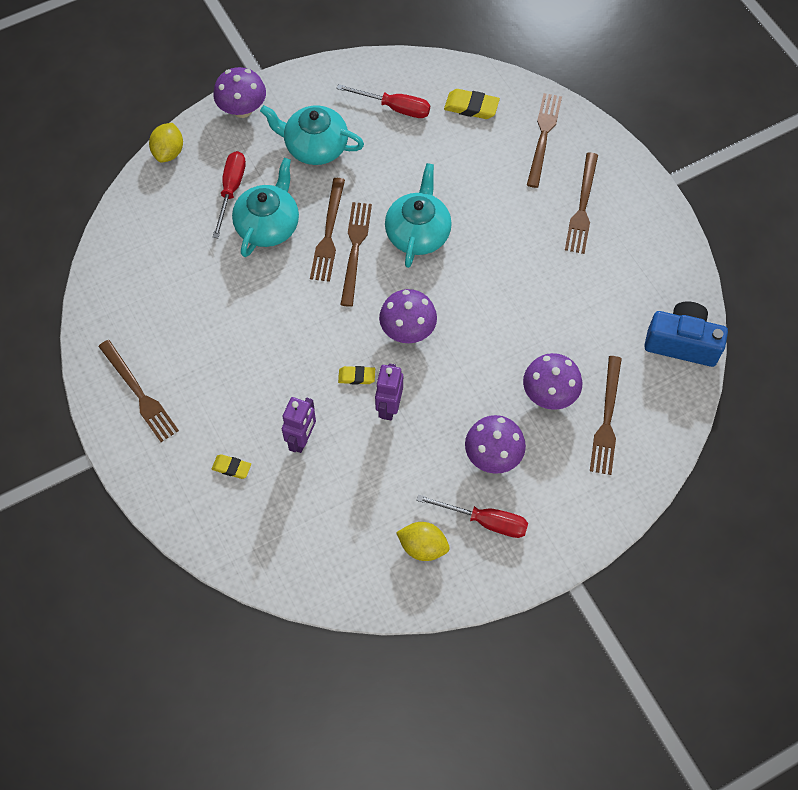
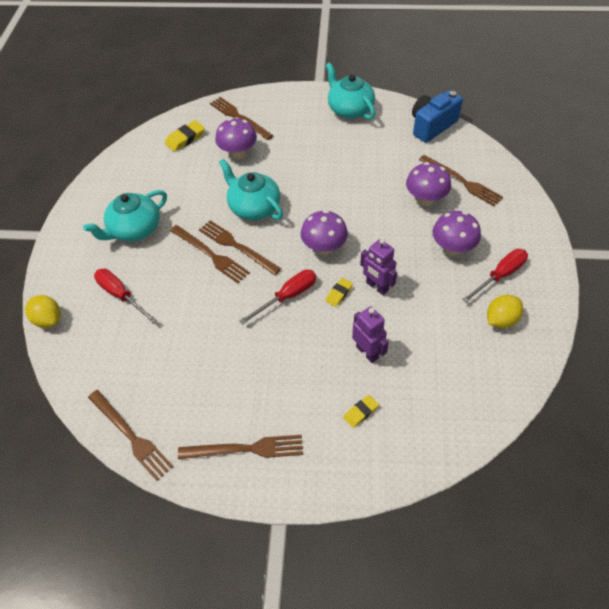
camera: 55 degrees left, 10 degrees down
(242, 109) = (61, 256): purple mushroom -> purple mushroom (238, 153)
(268, 225) = (171, 287): turquoise teapot -> turquoise teapot (349, 109)
(394, 108) = (147, 174): red screwdriver -> red screwdriver (288, 296)
(582, 207) = (304, 124): brown fork -> brown fork (131, 436)

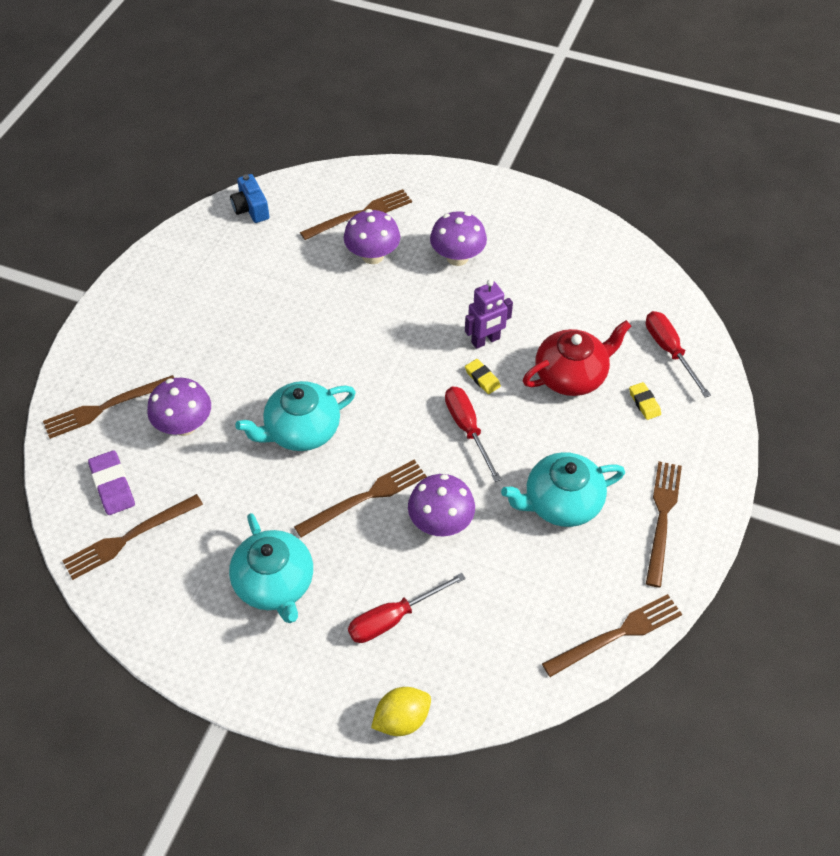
camera: 75 degrees left, 0 degrees up
(185, 138) = (112, 485): yellow eraser -> purple eraser
(236, 246) = (363, 465): brown fork -> brown fork (129, 538)
(324, 248) = (406, 374): purple mushroom -> purple mushroom (441, 523)
(349, 109) = (168, 278): turquoise teapot -> turquoise teapot (561, 503)
(367, 352) = (571, 375): purple robot -> red teapot
(432, 126) = (251, 209): blue camera -> blue camera, size x0.65
(500, 275) = (511, 232): red screwdriver -> red screwdriver (669, 351)
(501, 320) = (568, 253): yellow lemon -> none

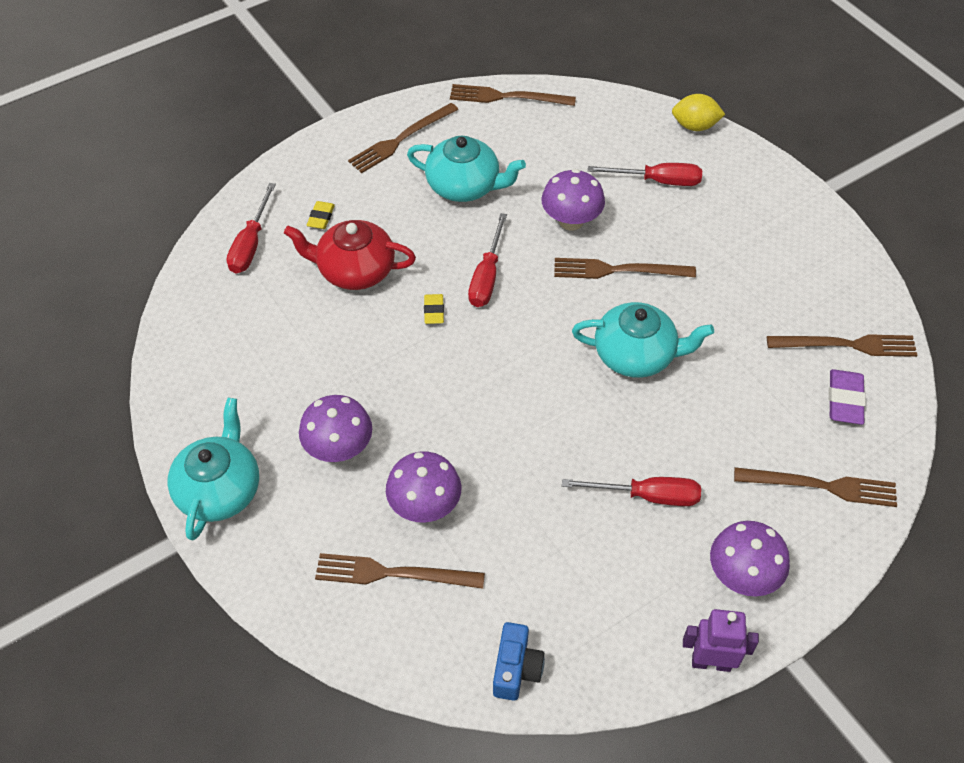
camera: 145 degrees left, 0 degrees up
(184, 425) = (747, 421): purple mushroom -> purple mushroom (742, 576)
(230, 336) = (647, 496): none -> red screwdriver
(275, 584) = (736, 247): turquoise teapot -> turquoise teapot (220, 490)
(485, 341) = (397, 343): purple robot -> purple robot (711, 662)

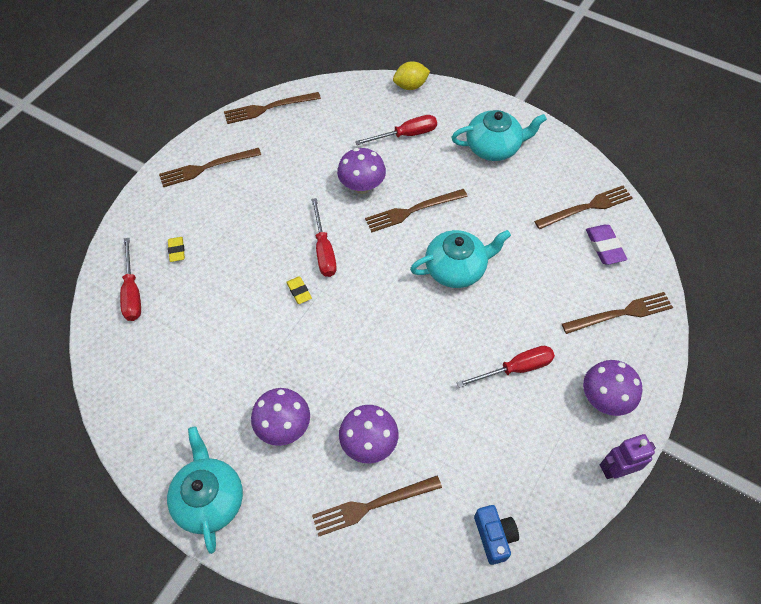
camera: 25 degrees left, 5 degrees up
(354, 270) = (224, 283): red teapot -> none
(401, 139) = (207, 167): brown fork -> brown fork turned 45 degrees clockwise
(464, 186) = (272, 187): turquoise teapot -> turquoise teapot (494, 147)

